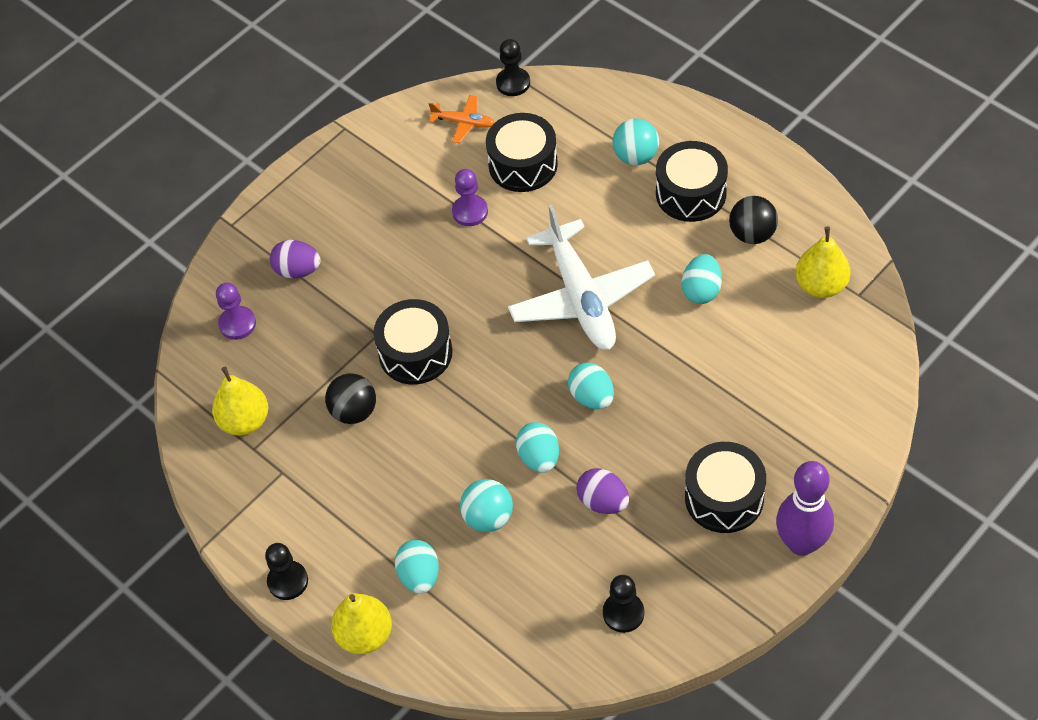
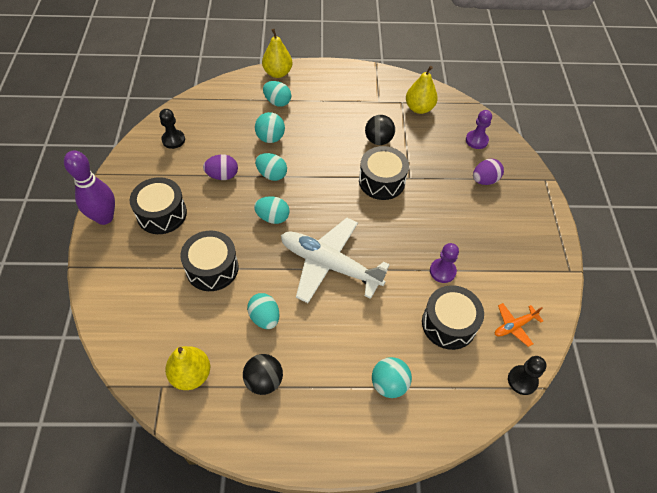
camera: 130 degrees right, 0 degrees up
(288, 581) = (328, 71): black pawn -> none
(691, 193) = (329, 382): black drum -> black drum (212, 268)

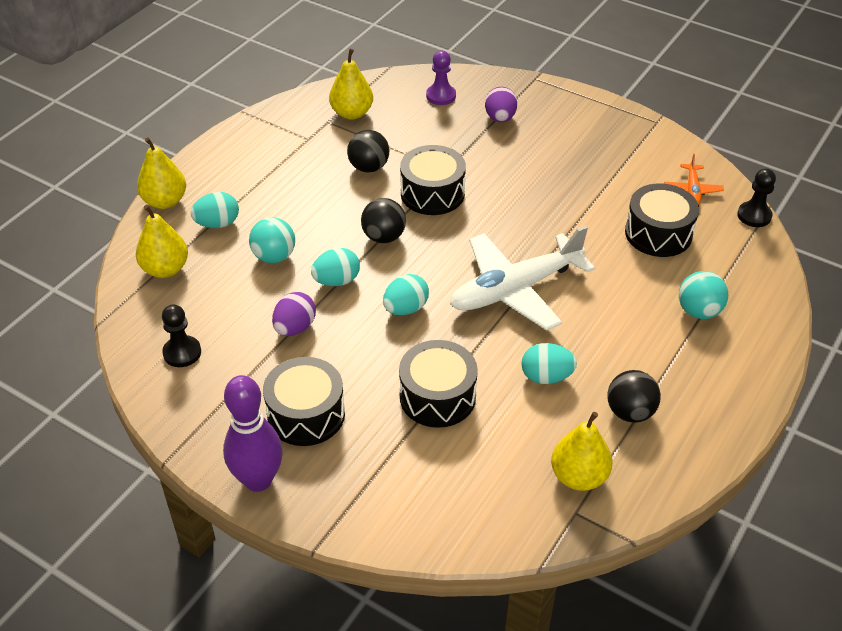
camera: 55 degrees left, 10 degrees down
(228, 101) = (165, 269): none -> yellow pear
(324, 177) = (384, 237): none -> black ball
(442, 271) = (592, 206): purple pawn -> none

